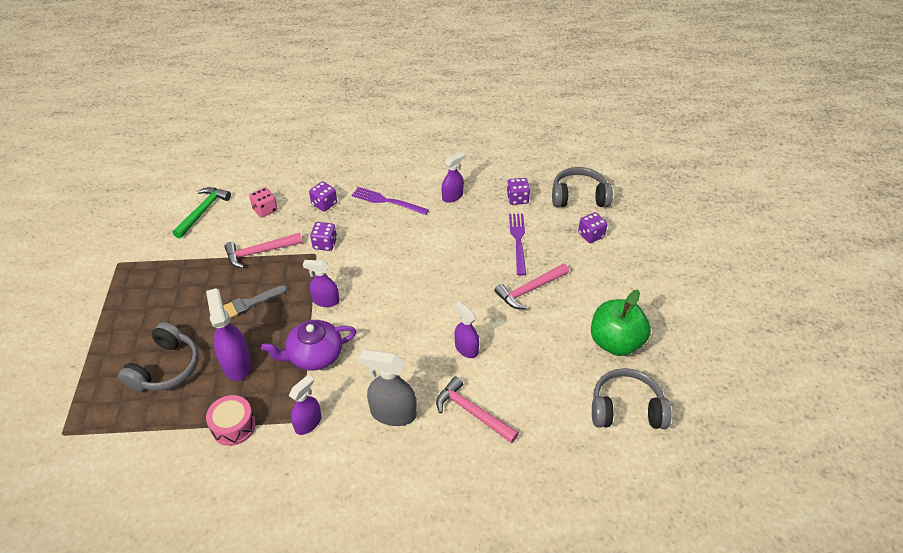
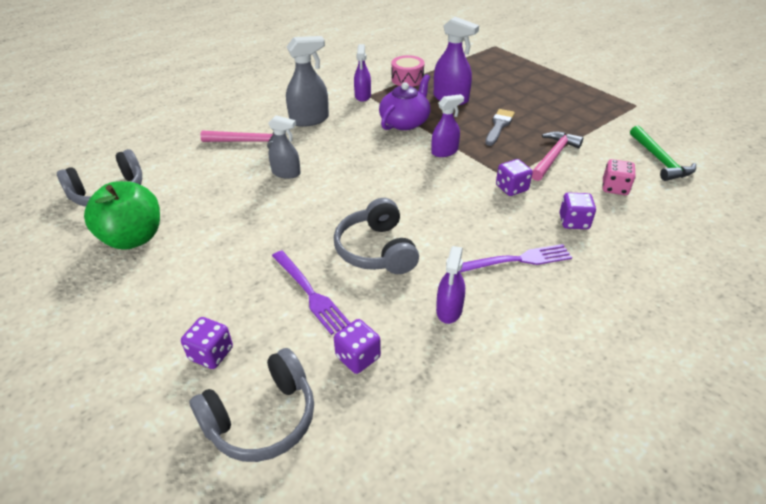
camera: 145 degrees right, 5 degrees down
(166, 368) = (491, 81): grey headphones -> grey headphones (376, 250)
(466, 348) = (286, 173): purple spray bottle -> grey spray bottle
(530, 290) = (257, 245): pink hammer -> none

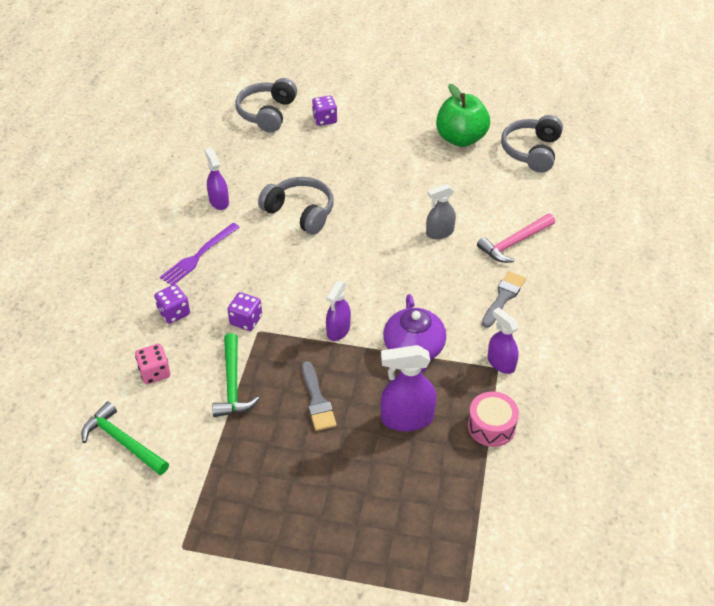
camera: 140 degrees right, 5 degrees up
(309, 120) = (503, 297): grey spray bottle -> grey brush
(310, 293) = (311, 168): purple fork -> none
(358, 357) = (248, 155): purple dice -> none
(553, 156) = (232, 384): pink hammer -> green hammer

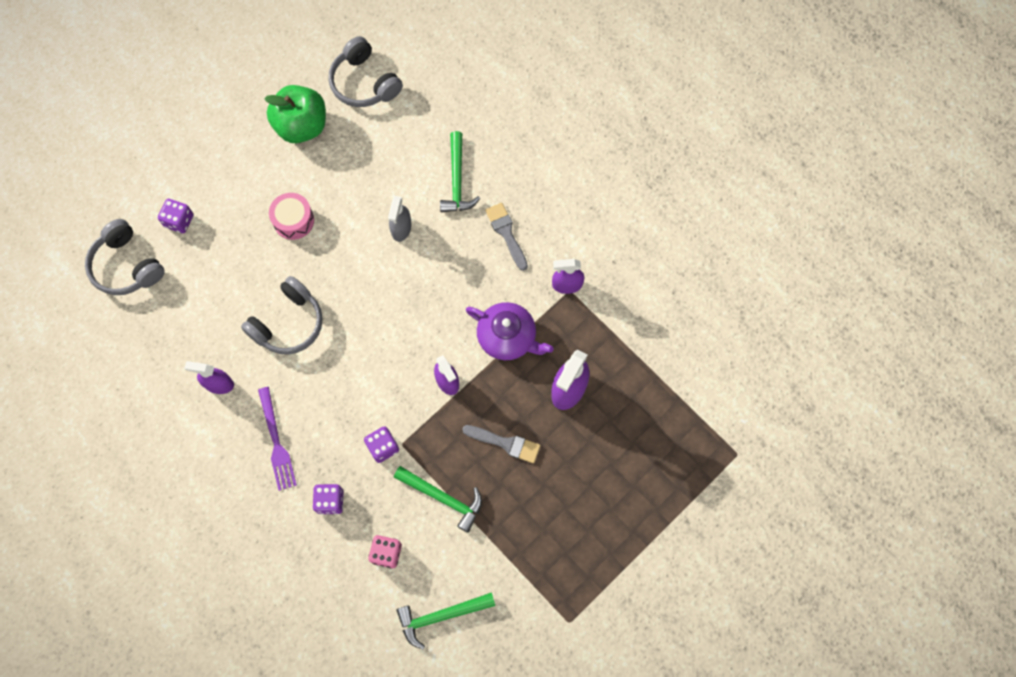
camera: 55 degrees left, 25 degrees up
(300, 212) = (288, 323): grey headphones -> grey headphones turned 150 degrees clockwise
(491, 426) = (617, 335): pink drum -> pink drum (293, 220)
(514, 243) = (457, 180): pink hammer -> green hammer

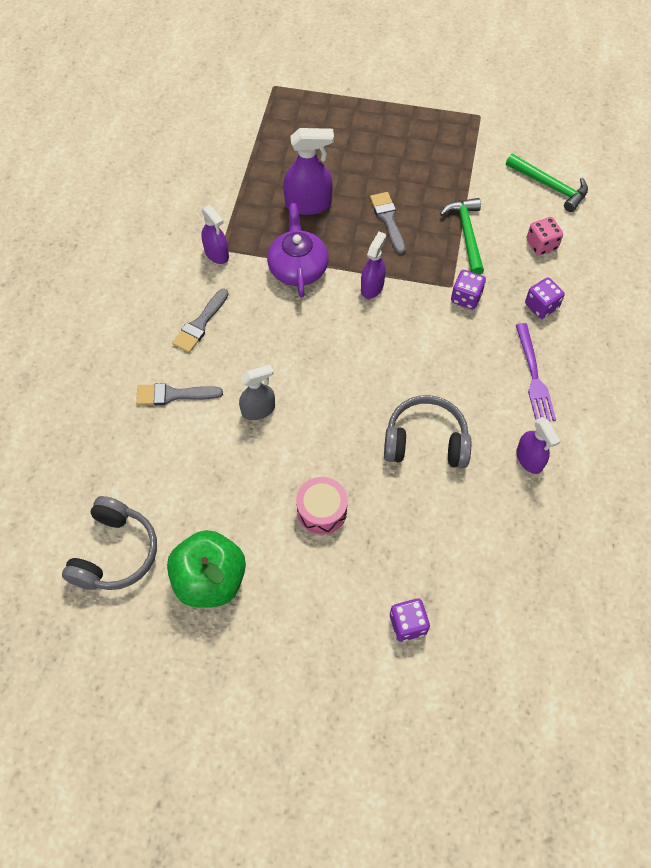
camera: 125 degrees left, 10 degrees down
(126, 266) = (496, 639): grey headphones -> none
(276, 442) = (534, 376): purple fork -> purple fork turned 135 degrees clockwise
(457, 180) = (173, 395): green hammer -> grey brush

